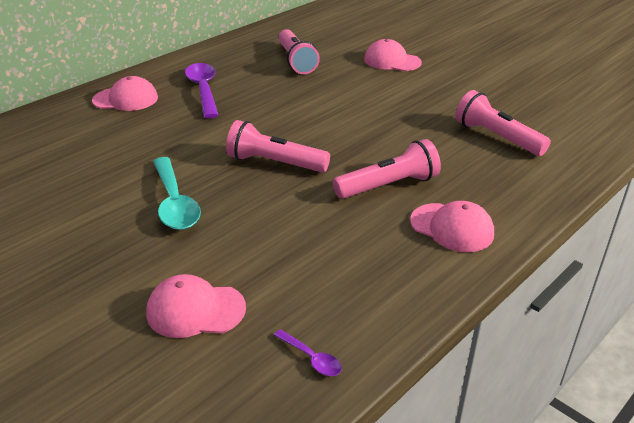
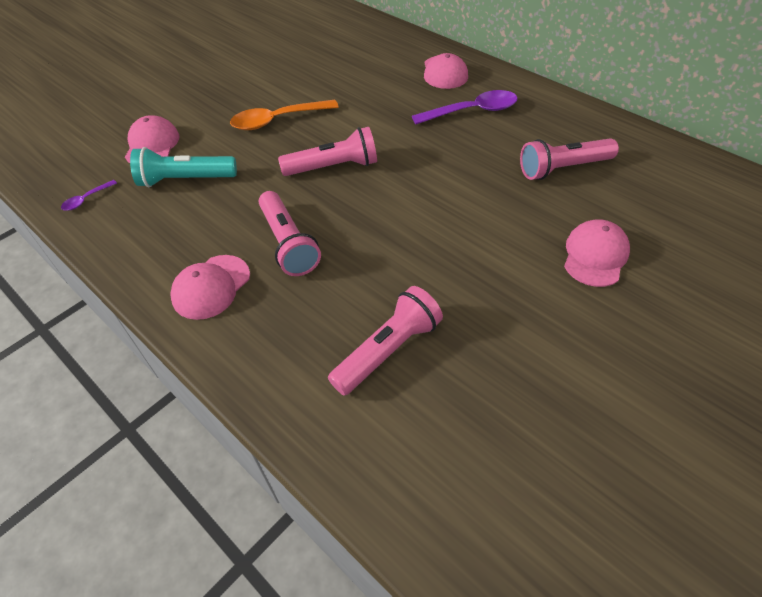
camera: 90 degrees right, 15 degrees up
(175, 202) = (278, 120): turquoise spoon -> orange spoon
(275, 163) = (333, 167): pink flashlight -> pink flashlight turned 60 degrees clockwise
(281, 267) = (185, 180): none -> turquoise flashlight

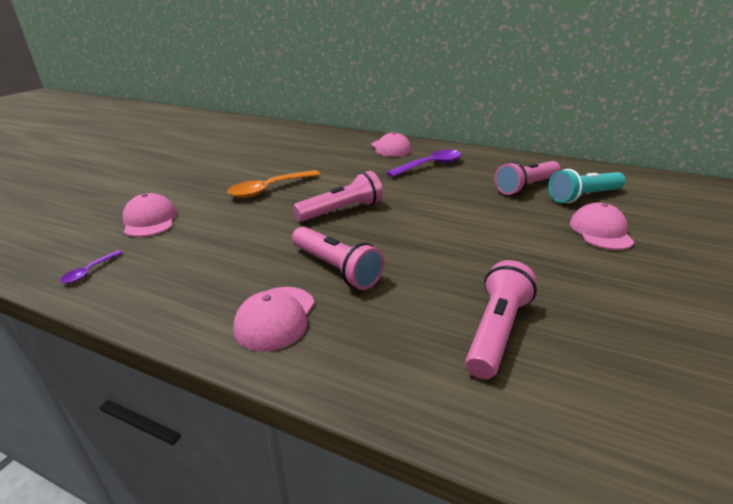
camera: 20 degrees left, 20 degrees down
(185, 180) = (199, 240): turquoise flashlight -> turquoise flashlight (583, 196)

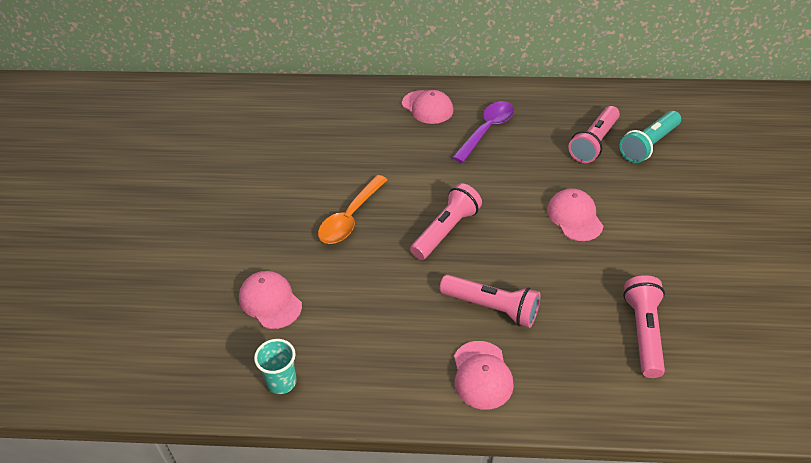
camera: 20 degrees left, 15 degrees up
(89, 271) = (281, 382): purple spoon -> turquoise cup
(600, 231) = (677, 193): pink cap -> pink cap (574, 217)

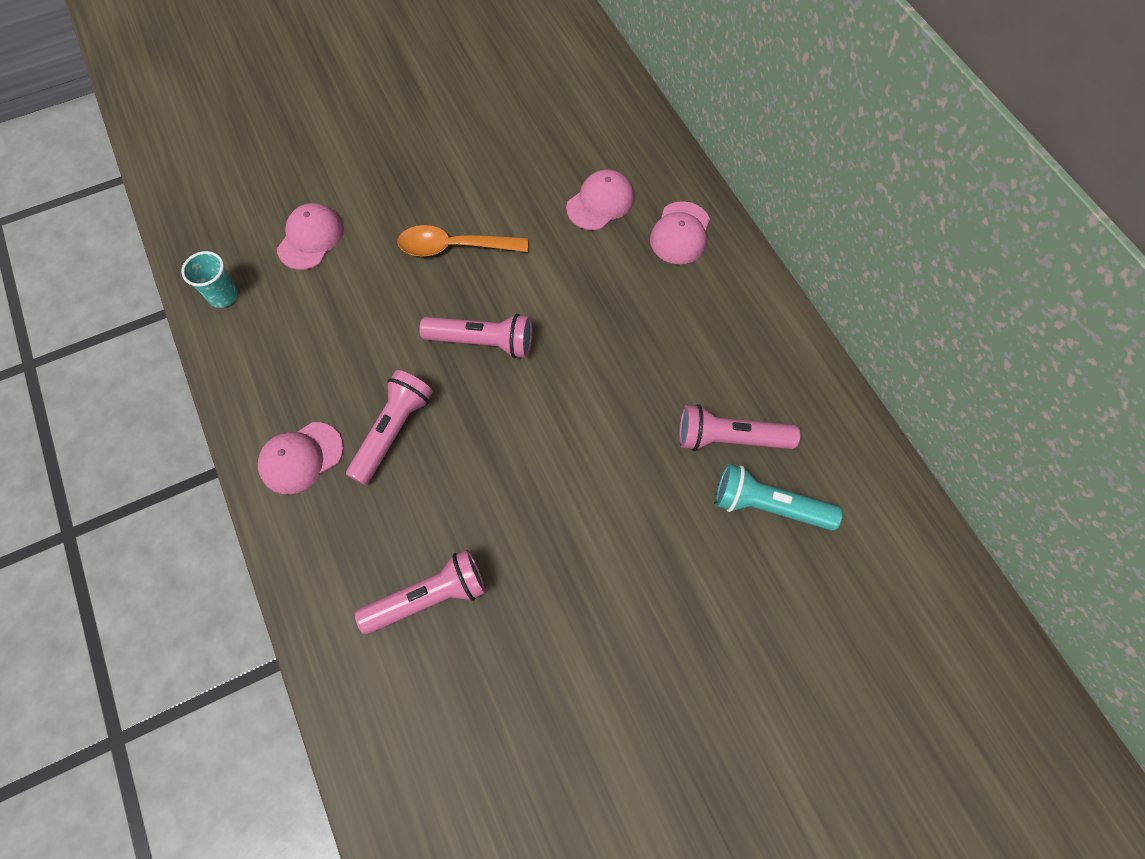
camera: 60 degrees right, 20 degrees up
(486, 130) = (677, 311): purple spoon -> none
(491, 308) = (393, 431): pink flashlight -> pink flashlight turned 150 degrees counterclockwise
(574, 217) = (577, 463): pink cap -> pink cap (600, 202)

